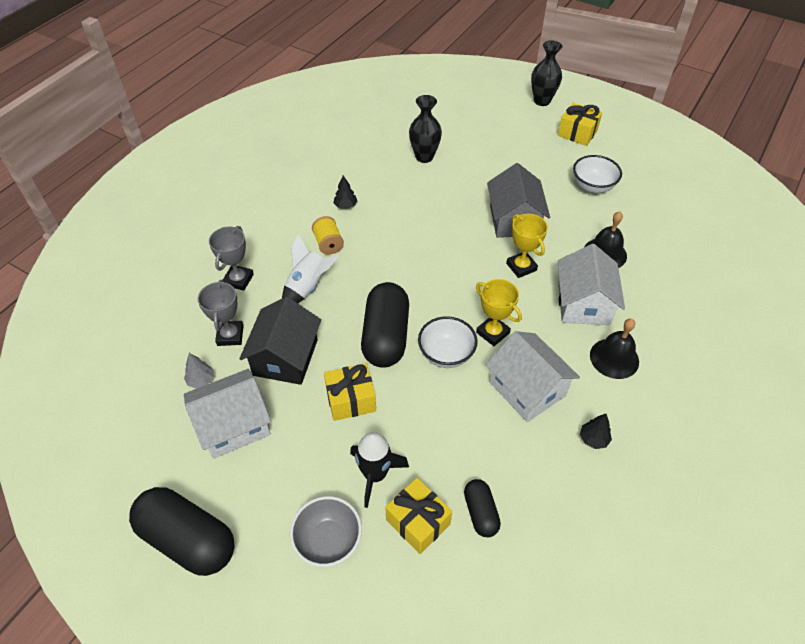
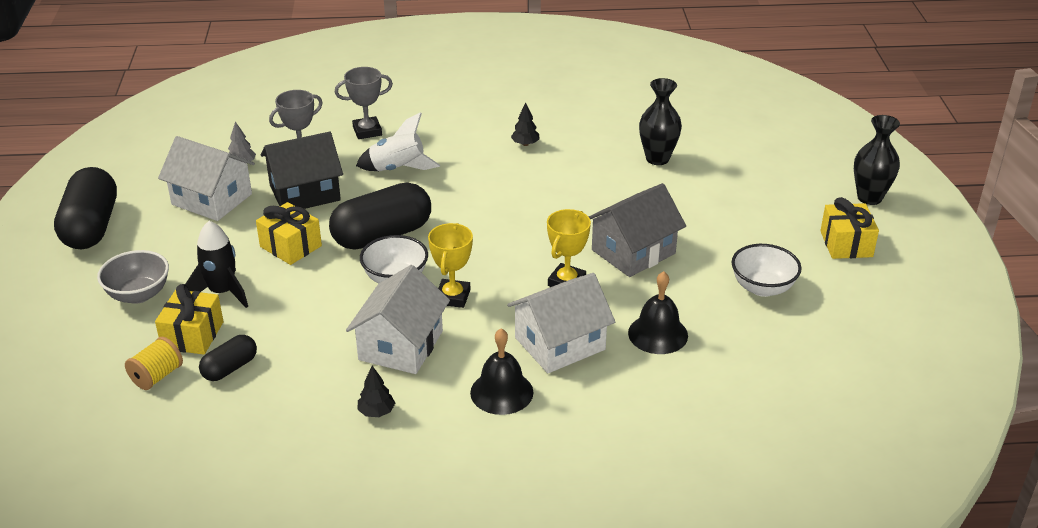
camera: 55 degrees right, 15 degrees down
(328, 244) = (463, 156): yellow spool -> yellow spool (157, 376)

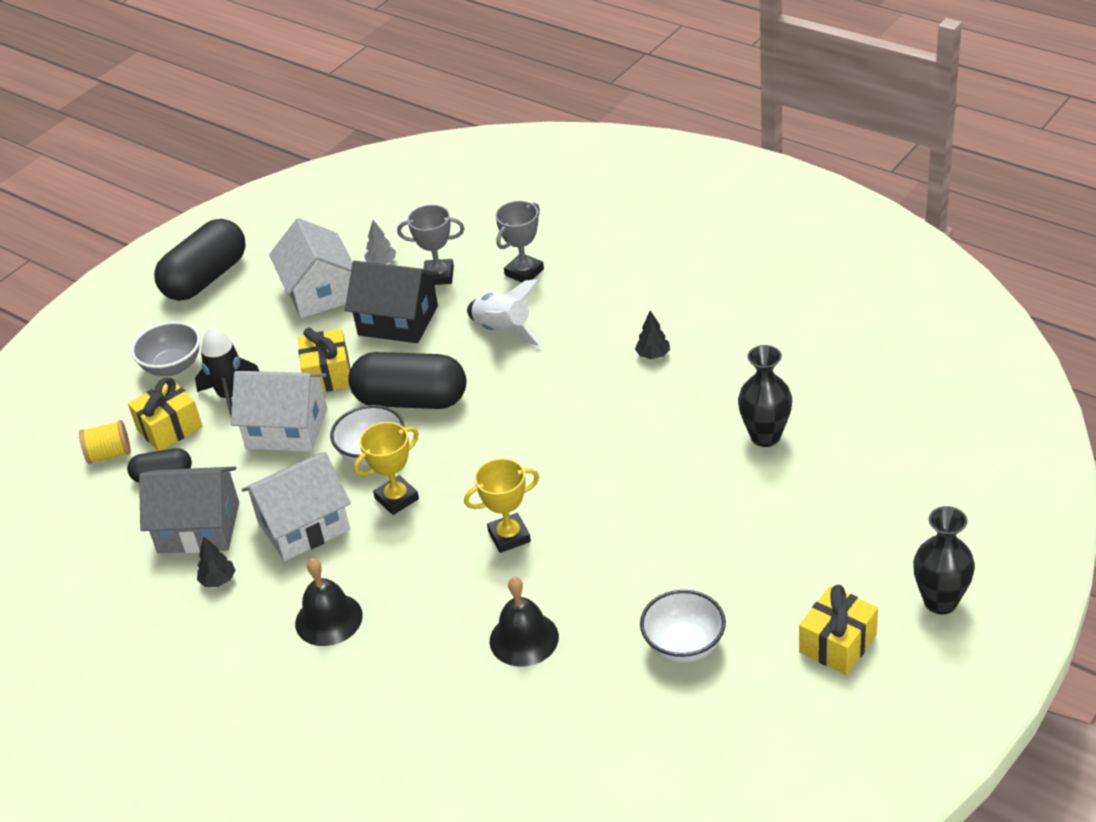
camera: 45 degrees right, 5 degrees up
(367, 131) = (524, 272): grey trophy -> grey trophy turned 75 degrees counterclockwise
(560, 343) = (429, 599): white house -> white house (287, 428)
(633, 252) = (609, 536): grey house -> grey house (198, 527)

